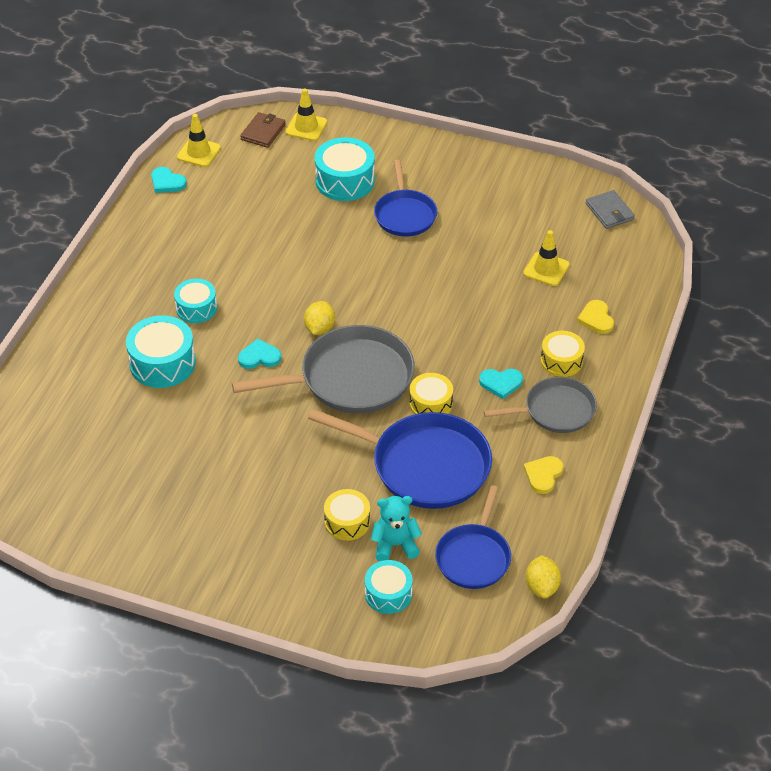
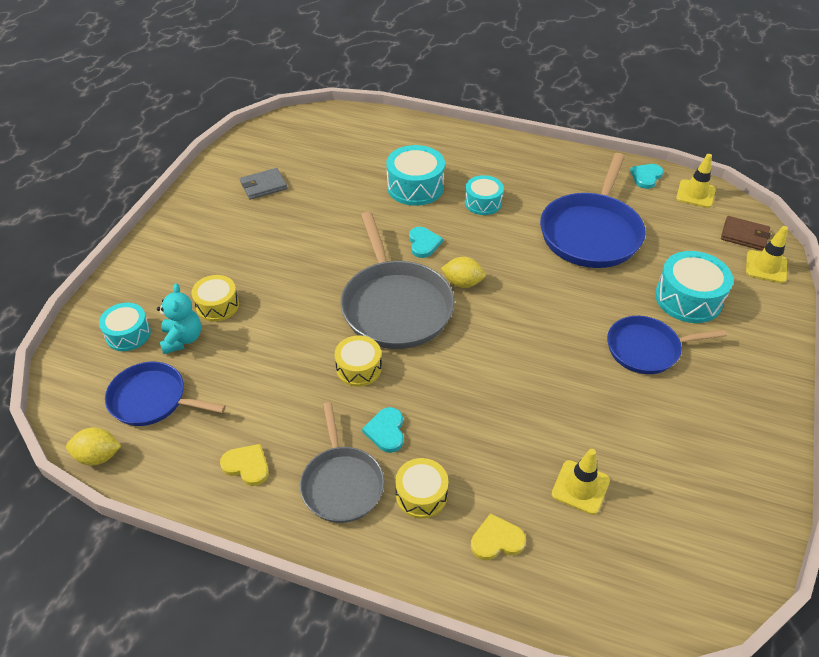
camera: 90 degrees right, 0 degrees up
(425, 465) = (276, 362): blue pan -> blue pan (591, 233)
(609, 212) = (712, 574): grey wallet -> grey wallet (263, 186)

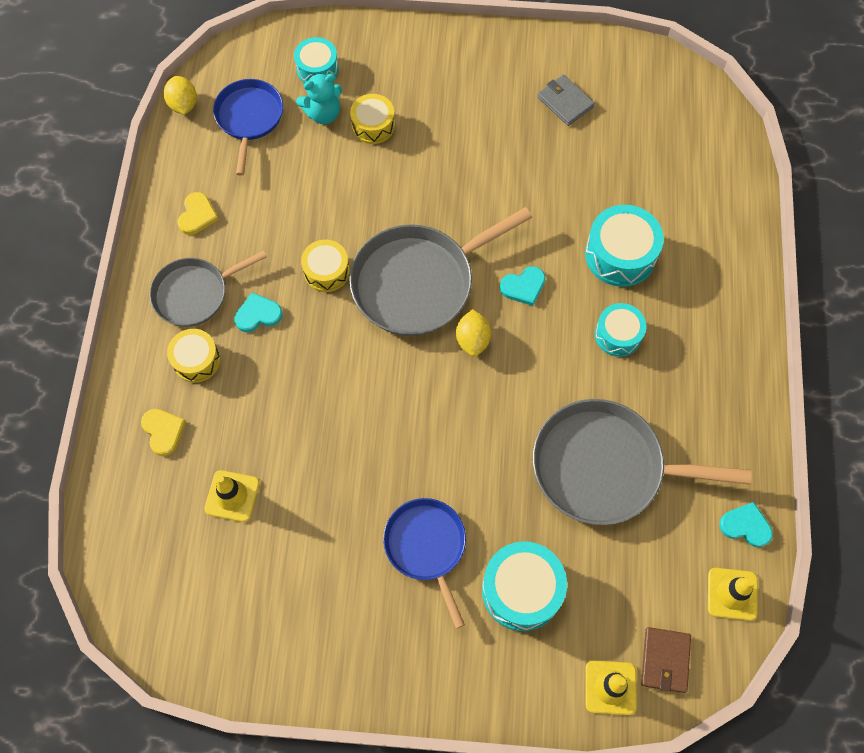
camera: 75 degrees right, 20 degrees up
(591, 233) = (604, 467): blue pan -> grey pan

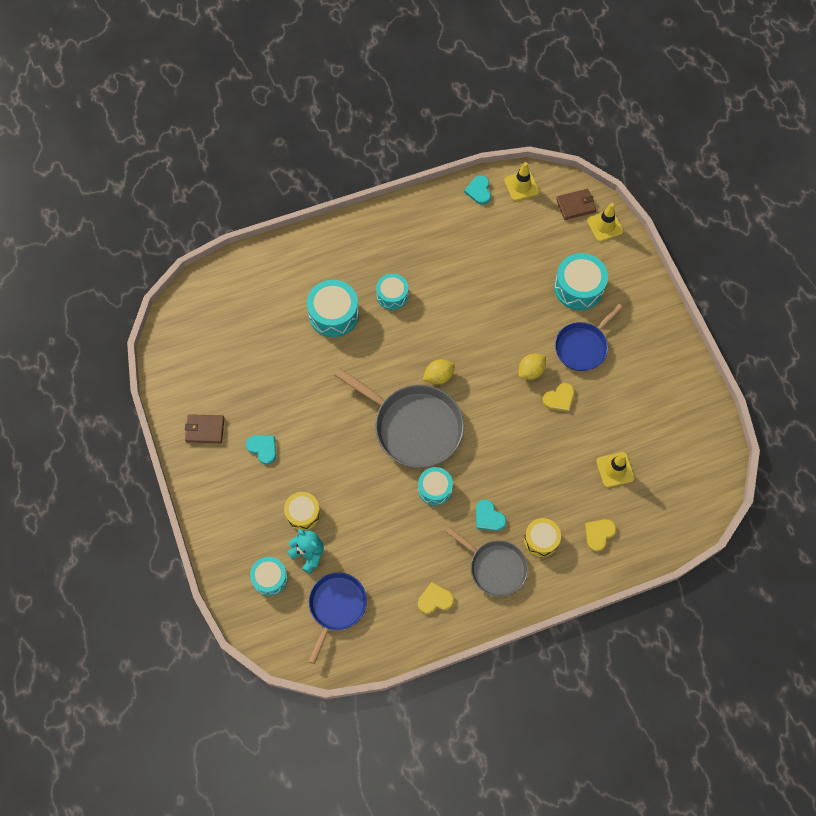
camera: 115 degrees left, 0 degrees up
(183, 104) = (347, 663): yellow lemon -> yellow lemon (531, 371)
(249, 118) = (336, 606): blue pan -> blue pan turned 135 degrees clockwise
(326, 271) = (435, 489): yellow drum -> turquoise drum
(366, 475) = (559, 398): none -> yellow heart
(523, 286) = (385, 362): turquoise heart -> turquoise heart (263, 448)
(527, 67) = (205, 429): none -> brown wallet
(565, 102) = (225, 392): grey wallet -> none
(604, 467) = (483, 272): grey pan -> none

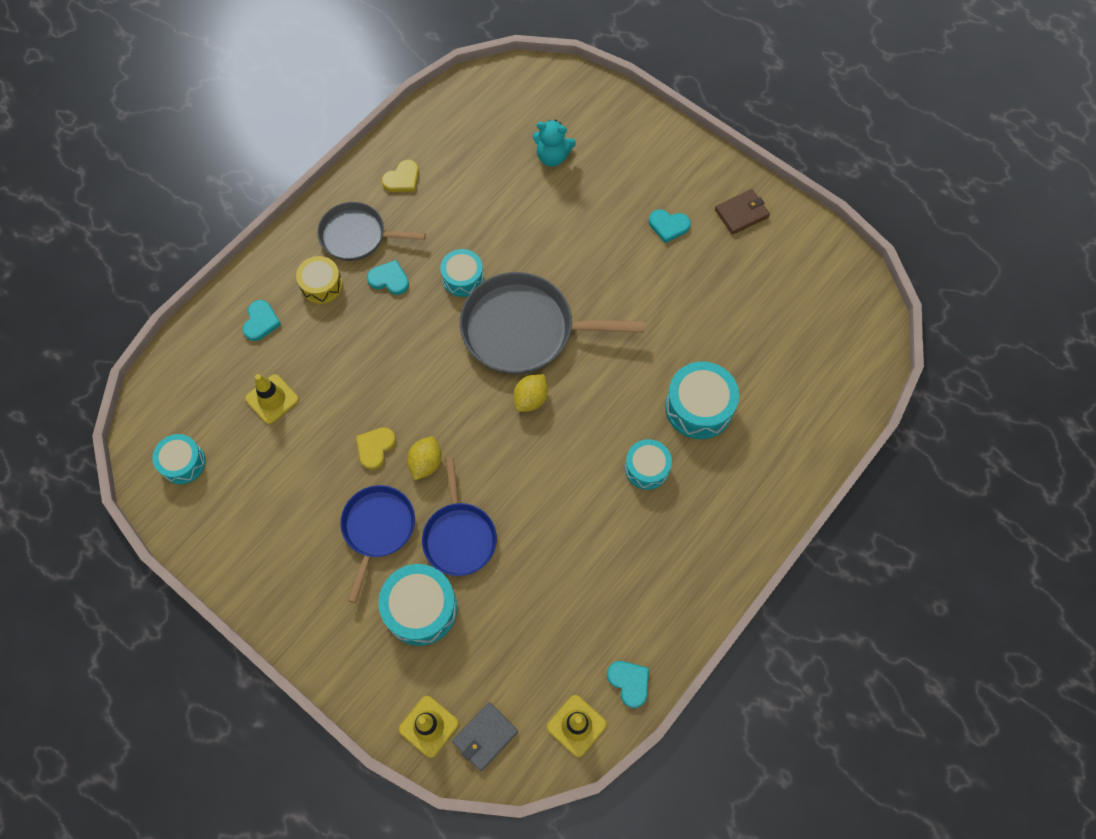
camera: 150 degrees right, 0 degrees up
(270, 578) = (575, 119): turquoise drum -> turquoise drum (183, 463)
(303, 513) = (583, 188): yellow drum -> none
(336, 606) = (495, 128): blue pan -> blue pan (459, 536)
(575, 205) = (485, 737): brown wallet -> grey wallet
(599, 534) = (261, 322): yellow heart -> turquoise heart

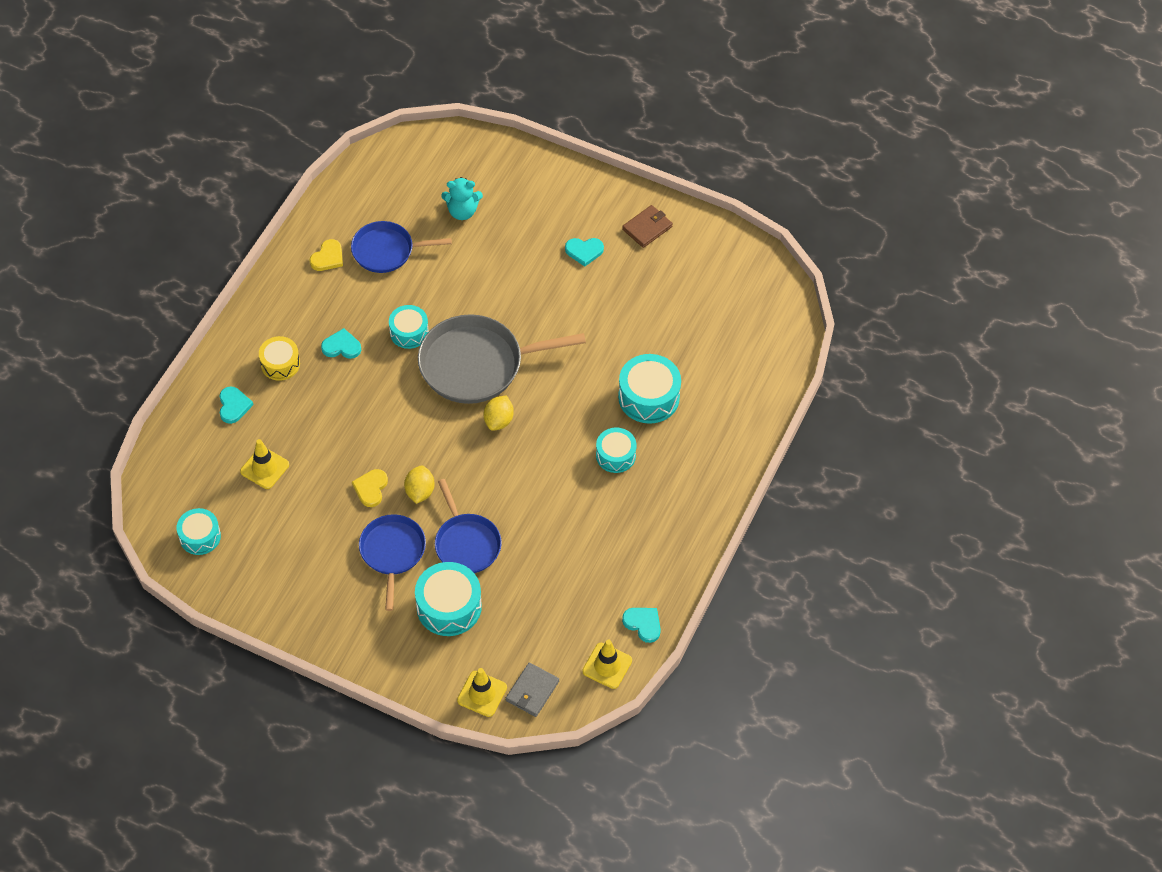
camera: 15 degrees left, 10 degrees down
(357, 236) = (300, 315): grey pan -> none
(464, 183) = (386, 251): none -> blue pan

